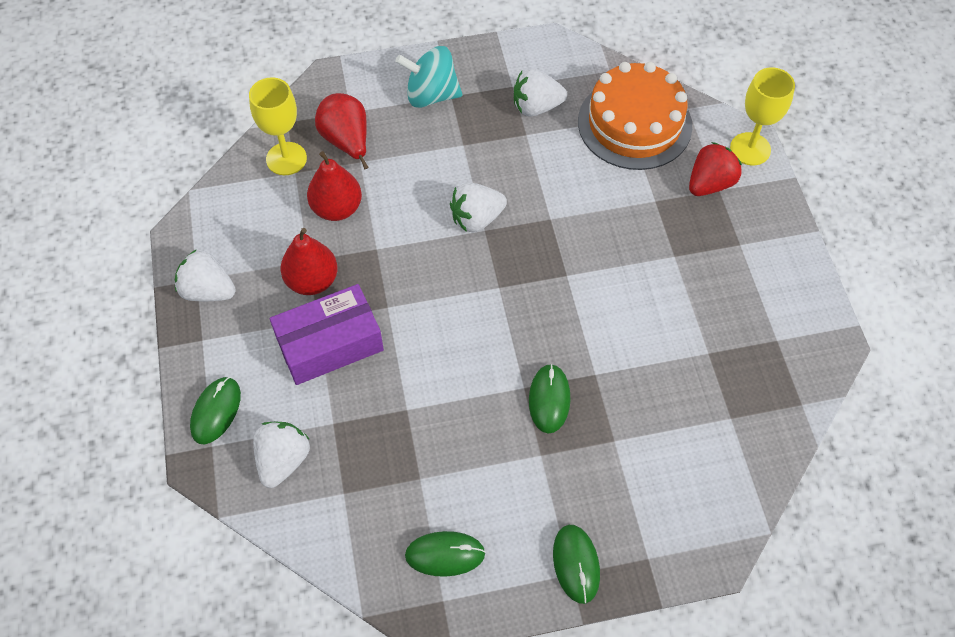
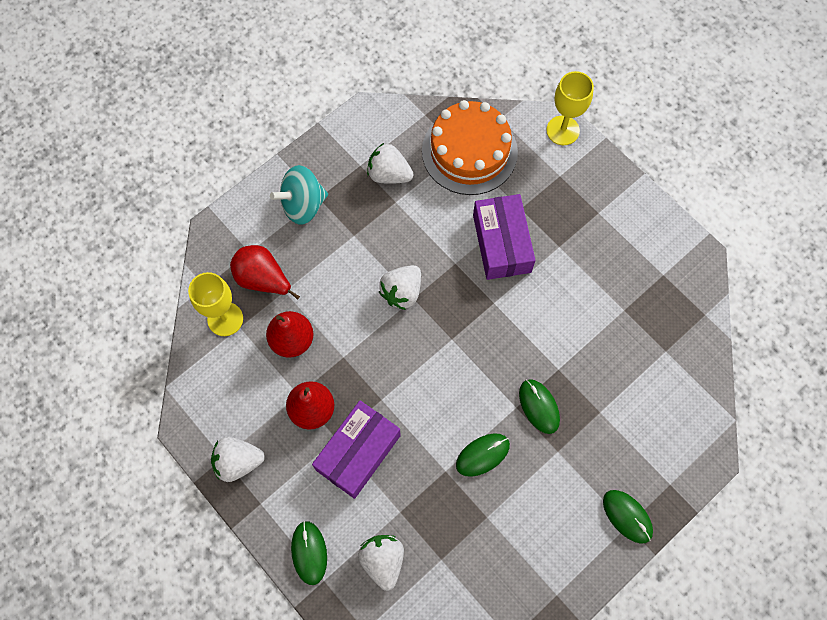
camera: 30 degrees left, 10 degrees up
(445, 554) = (538, 562): green mouse -> green mouse (482, 455)
(536, 107) = (389, 174): white strawberry -> white strawberry turned 60 degrees clockwise
(612, 223) = (501, 243): none -> purple box
(710, 184) = (551, 174): red strawberry -> none

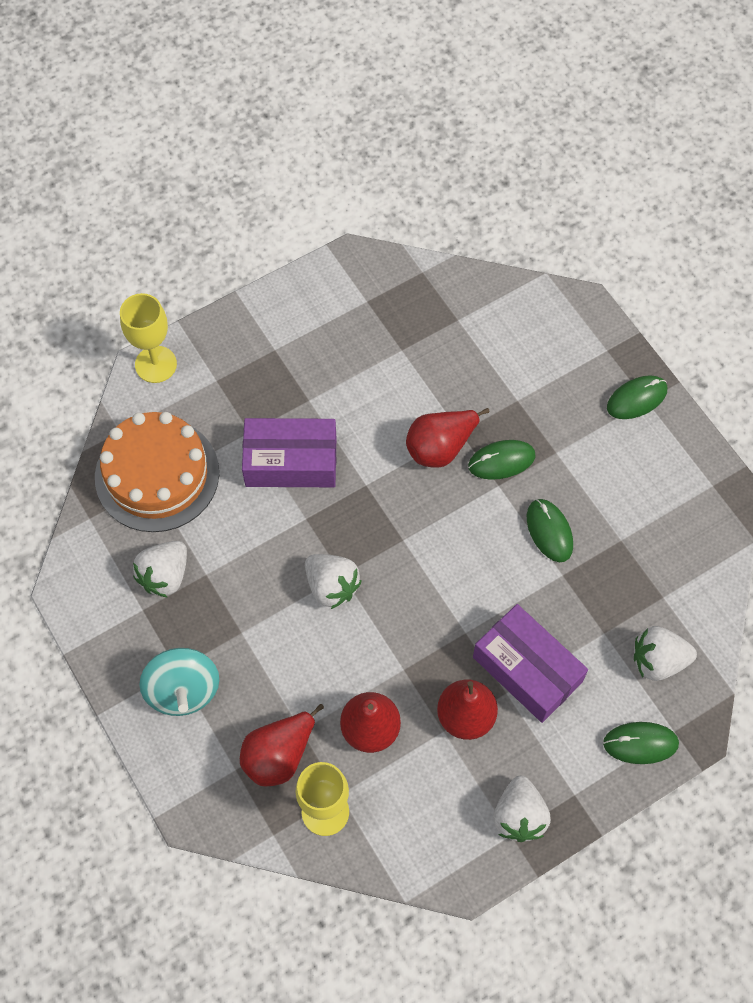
camera: 80 degrees left, 5 degrees down
(540, 355) = (440, 447): none -> red pear

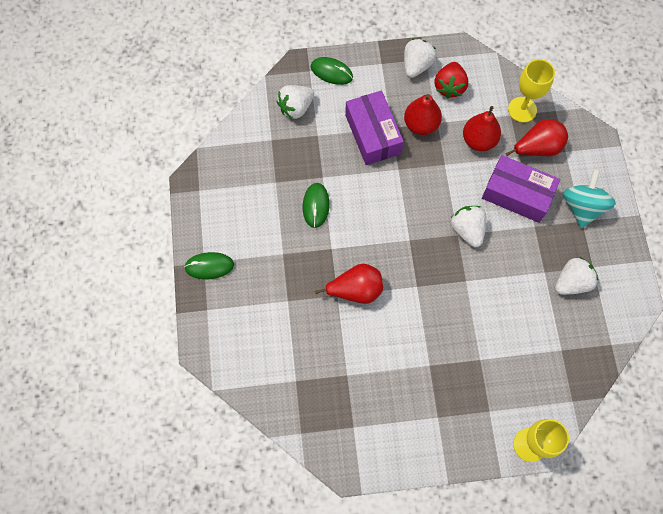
camera: 155 degrees left, 5 degrees up
(157, 475) = (555, 355): orange cake -> none
(291, 461) = (460, 324): purple box -> purple box (517, 194)
(452, 801) = (449, 87): none -> red strawberry
(501, 461) = (321, 263): green mouse -> none
(658, 661) = (296, 108): white strawberry -> white strawberry turned 120 degrees clockwise

